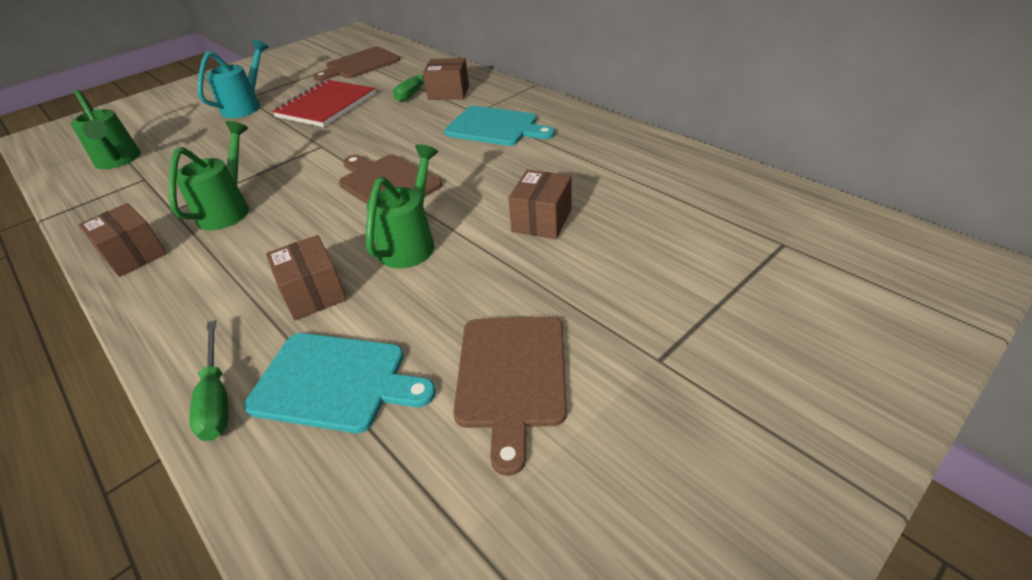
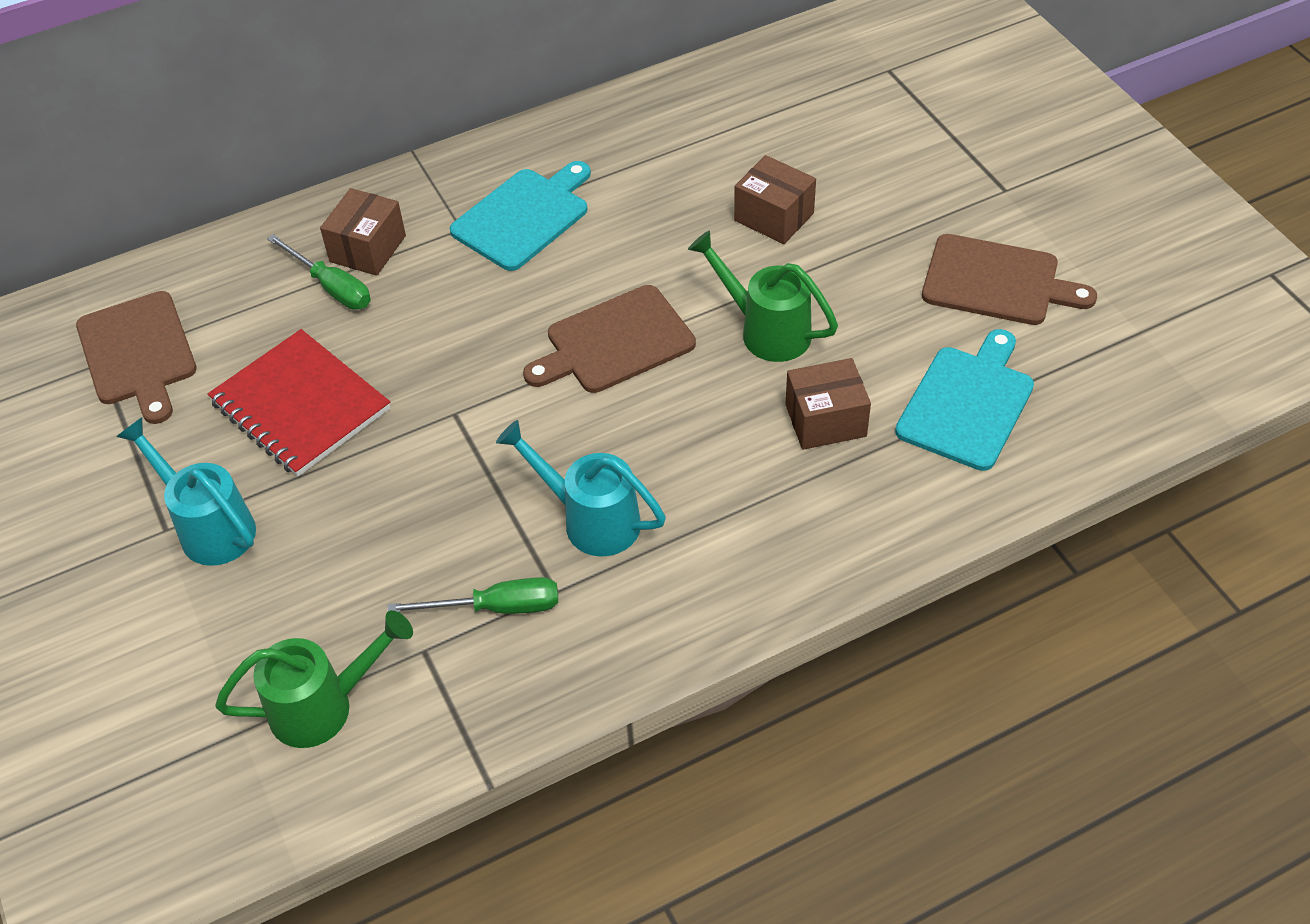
camera: 75 degrees left, 10 degrees up
(134, 255) = (661, 619): brown box -> none
(216, 397) = (961, 495): green screwdriver -> green screwdriver (496, 607)
(228, 209) = (591, 519): green watering can -> turquoise watering can

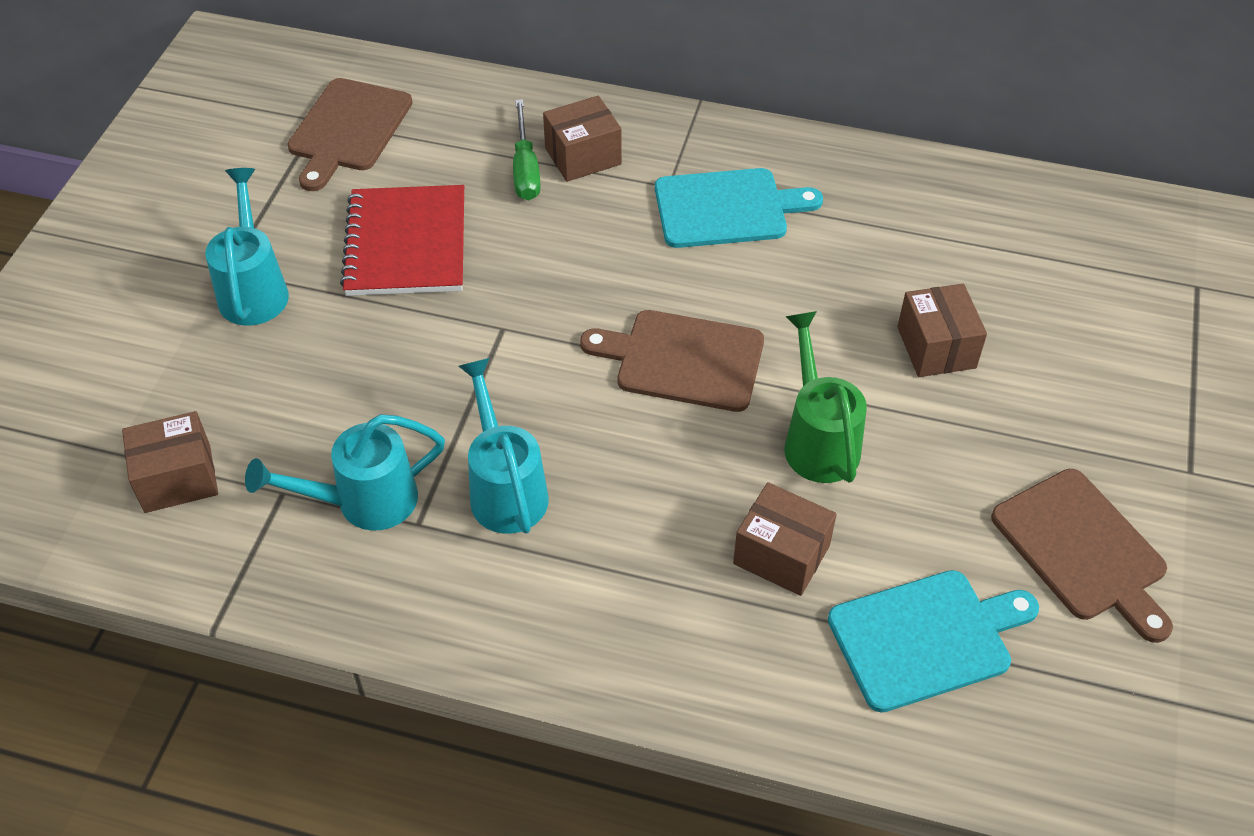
camera: 40 degrees right, 0 degrees up
(323, 706) = (177, 478): green watering can -> brown box
(496, 607) = (364, 502): green screwdriver -> turquoise watering can

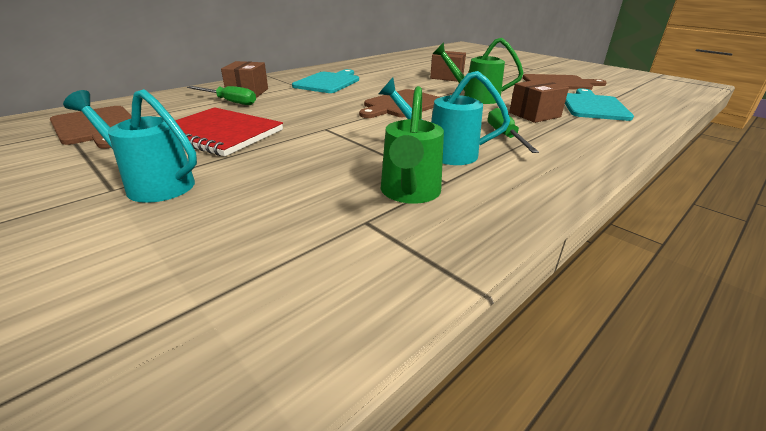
camera: 60 degrees left, 20 degrees down
(177, 478) = (287, 270): brown box -> none
(364, 502) = (409, 193): turquoise watering can -> green watering can
(629, 541) = (505, 136): none -> green screwdriver

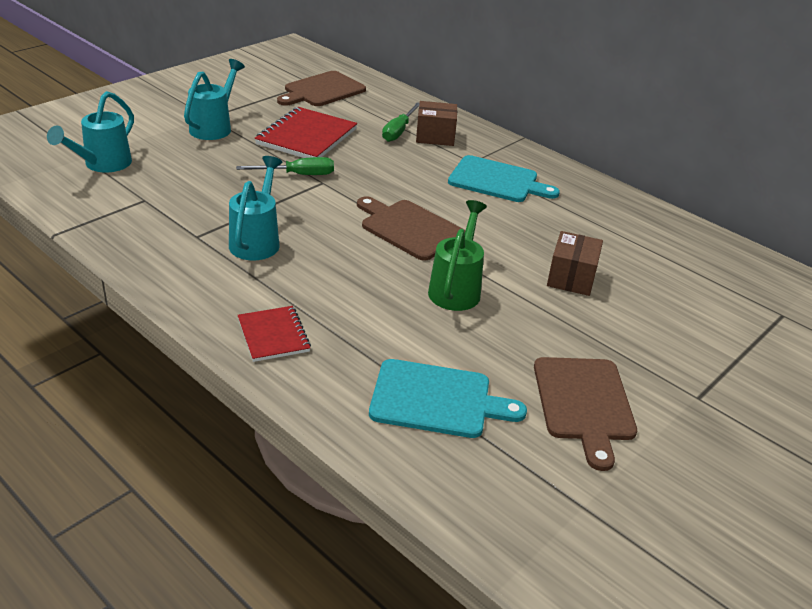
camera: 85 degrees right, 5 degrees up
(239, 275) = (103, 164): none -> turquoise watering can
(409, 193) = (180, 218): green watering can -> none
(505, 136) = (301, 286): green screwdriver -> green screwdriver (298, 175)
(534, 115) = (383, 327): brown box -> none
(579, 145) = (273, 335): none -> red notebook

